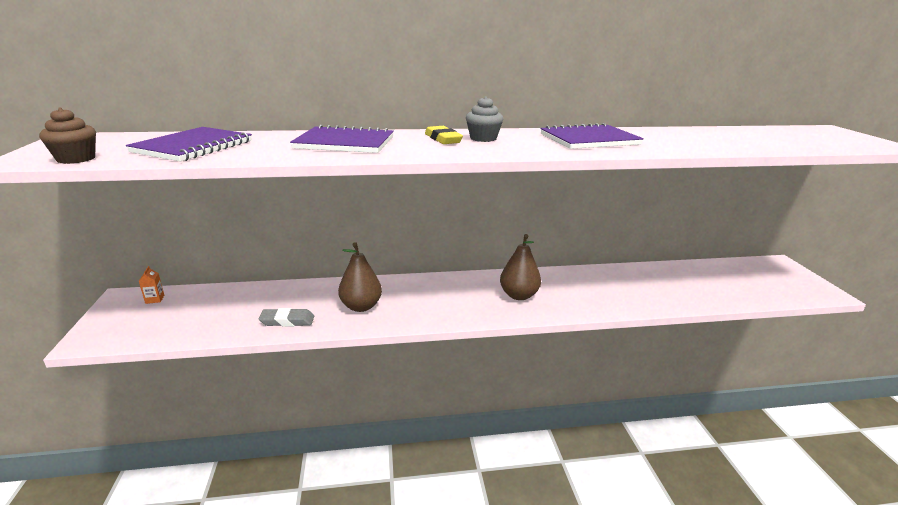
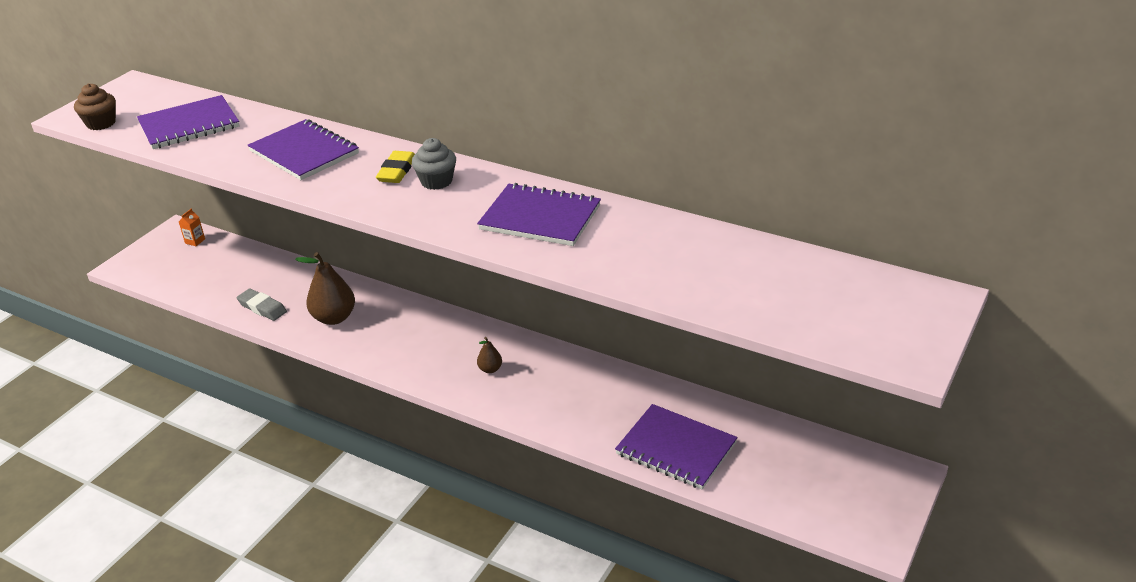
camera: 40 degrees right, 10 degrees up
(518, 295) = (490, 369): brown pear -> brown pear, size x0.50
(682, 293) = (676, 448): none -> purple notebook

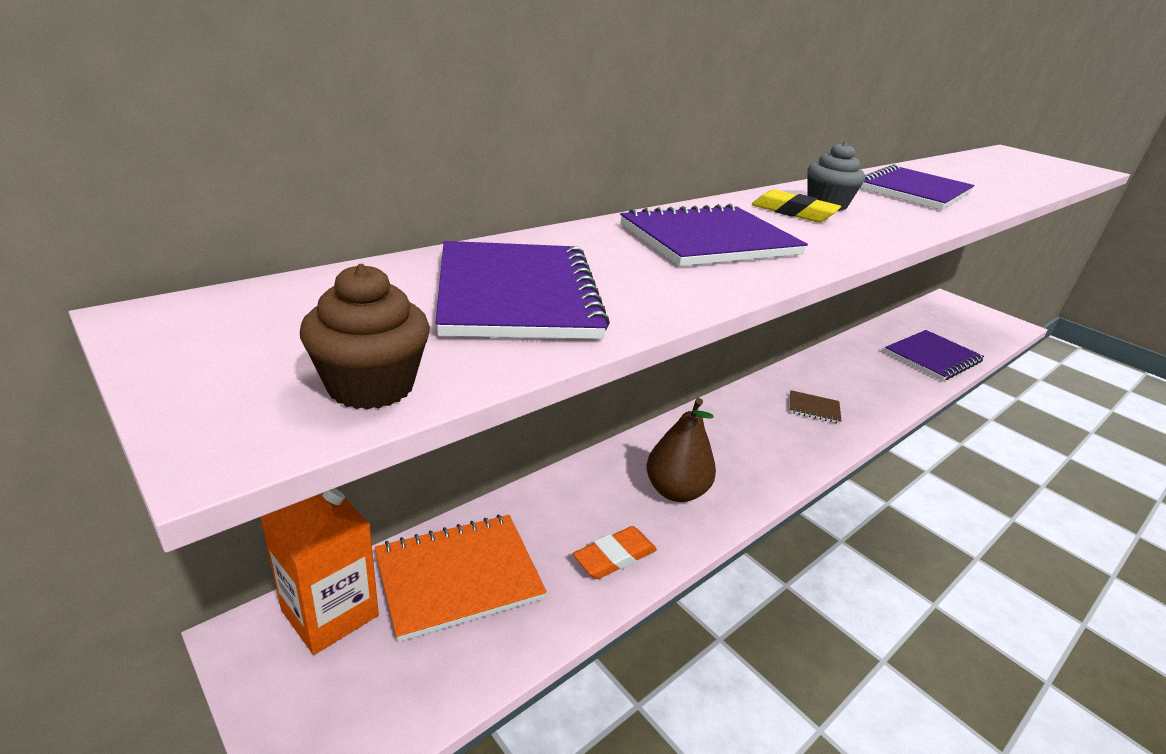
camera: 75 degrees left, 5 degrees down
(195, 241) = (330, 613): orange carton -> orange carton, size x2.32
(228, 265) = (458, 577): none -> orange notebook
(262, 308) = (614, 557): grey eraser -> orange eraser
(490, 369) = (814, 408): brown pear -> brown notebook

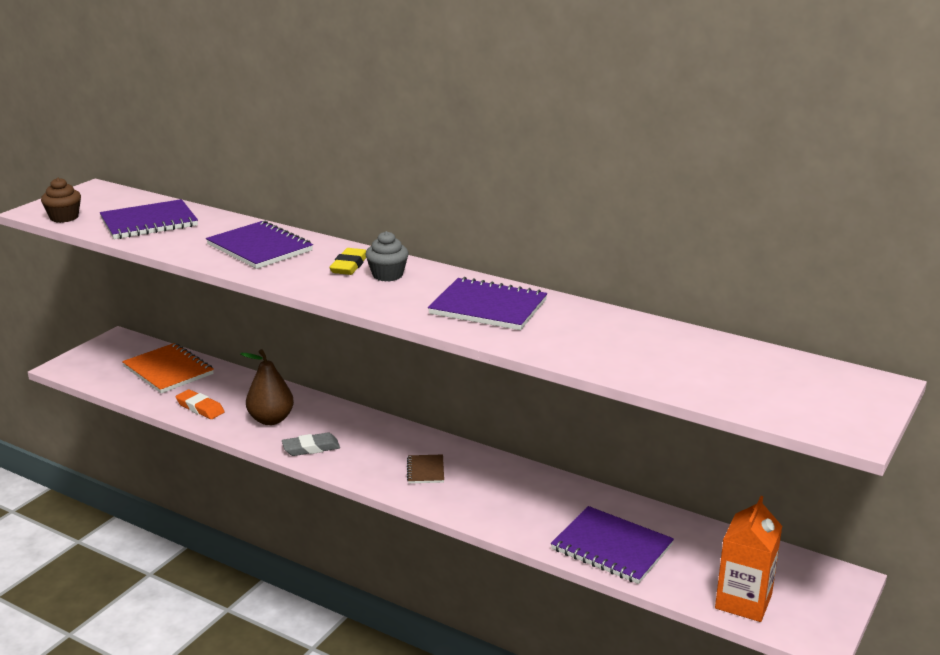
camera: 75 degrees right, 5 degrees down
(330, 613) = (136, 349): orange carton -> orange carton (743, 601)
(757, 472) = (311, 448): none -> grey eraser

